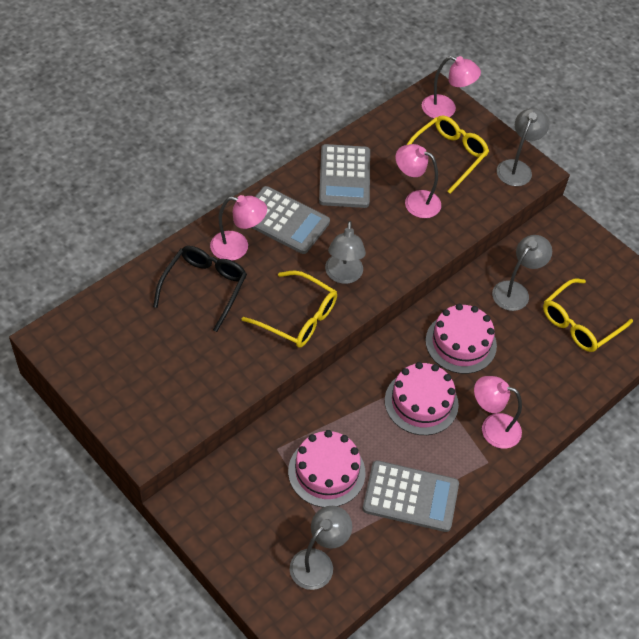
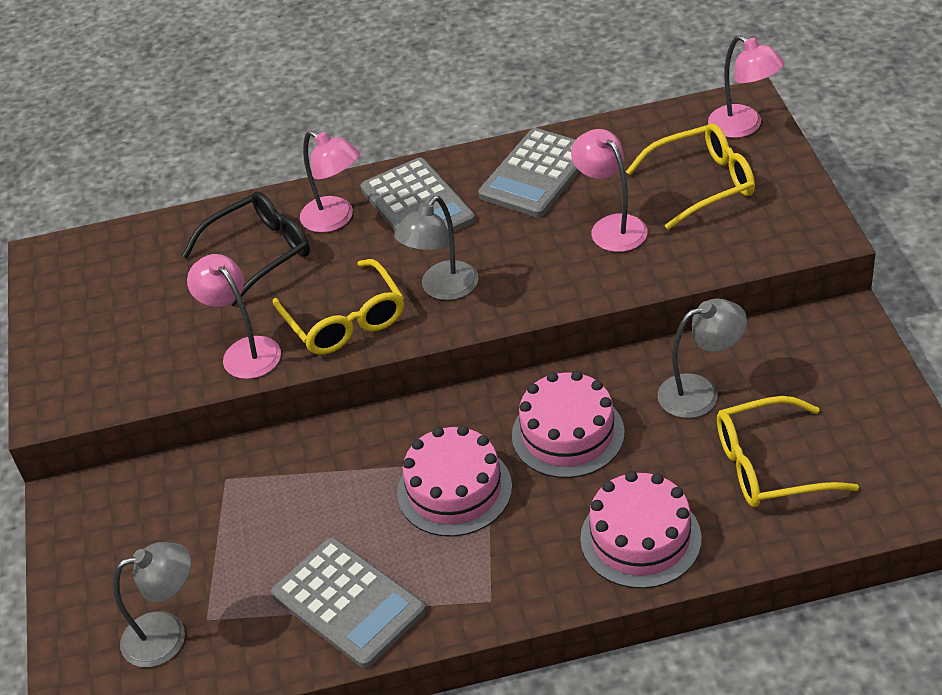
camera: 40 degrees right, 10 degrees down
(326, 472) = (264, 529): pink cake -> pink cake (640, 538)
(492, 428) = (530, 558): pink lamp -> pink lamp (244, 351)
(517, 167) = (796, 223): grey lamp -> none

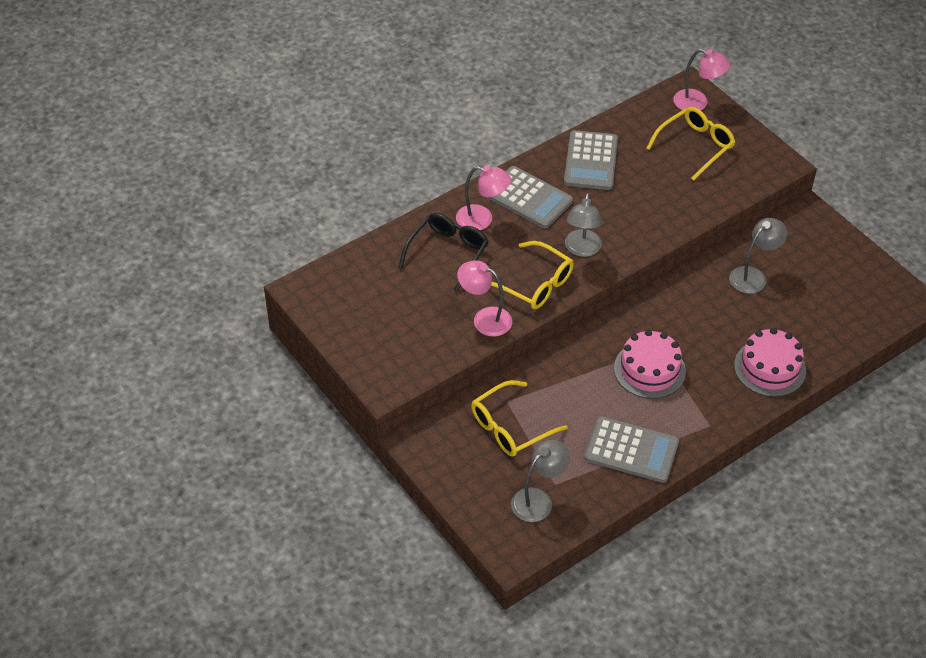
camera: 30 degrees left, 5 degrees up
(568, 434) = (693, 320): pink cake -> none
(611, 227) = (658, 186): pink lamp -> none
(770, 465) = (815, 308): yellow glasses -> yellow glasses (511, 427)

